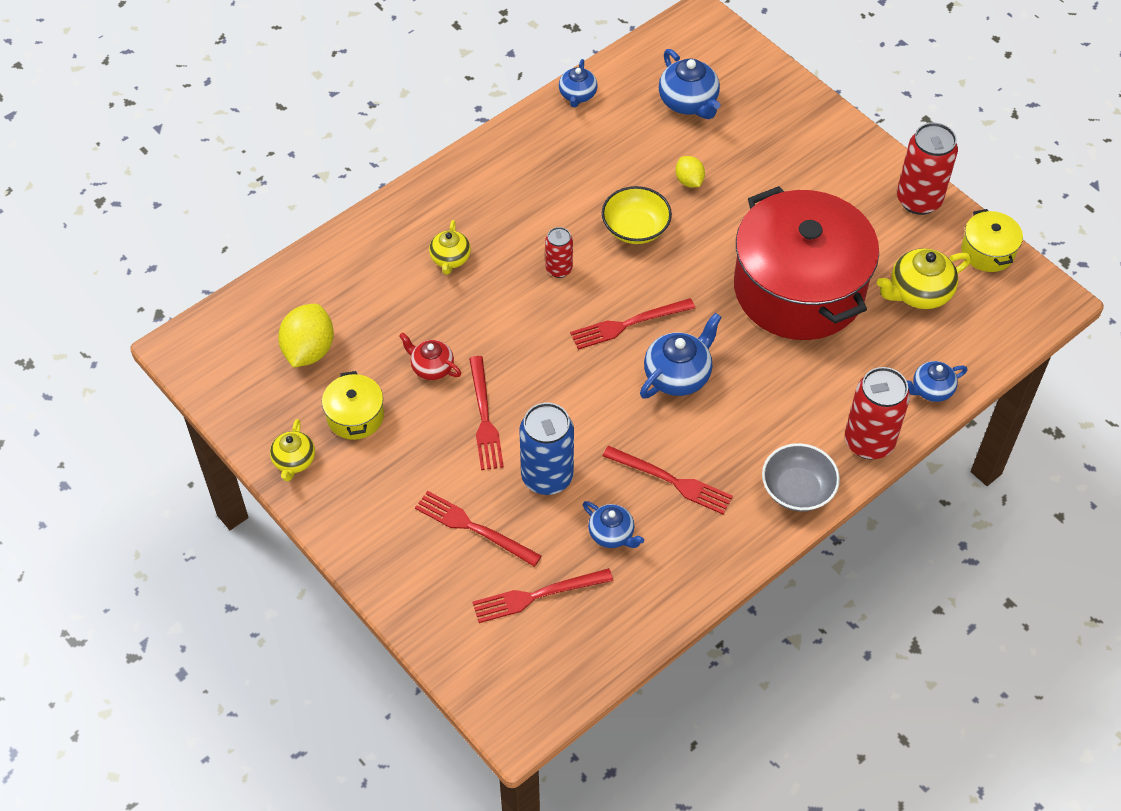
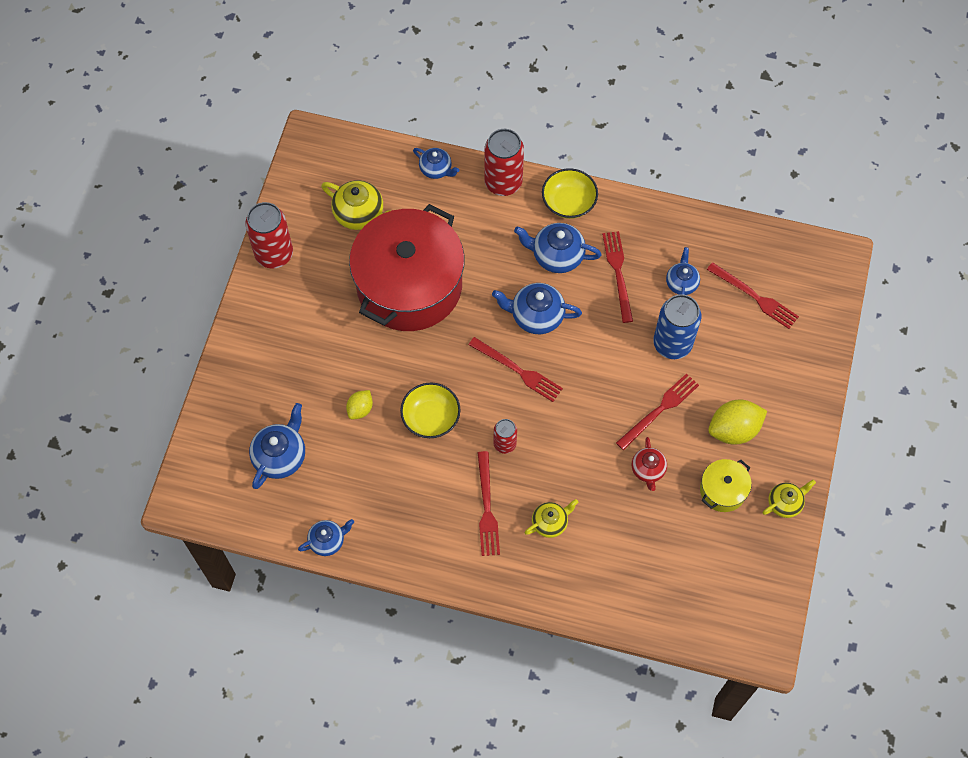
camera: 125 degrees left, 10 degrees up
(309, 350) = (698, 560): yellow lemon -> yellow lemon (734, 430)
(473, 528) = (741, 362): red fork -> red fork (487, 508)
(736, 436) = (556, 256): none -> blue teapot
(797, 489) = (569, 202): grey bowl -> yellow bowl
(987, 251) = (293, 192): yellow pot -> none

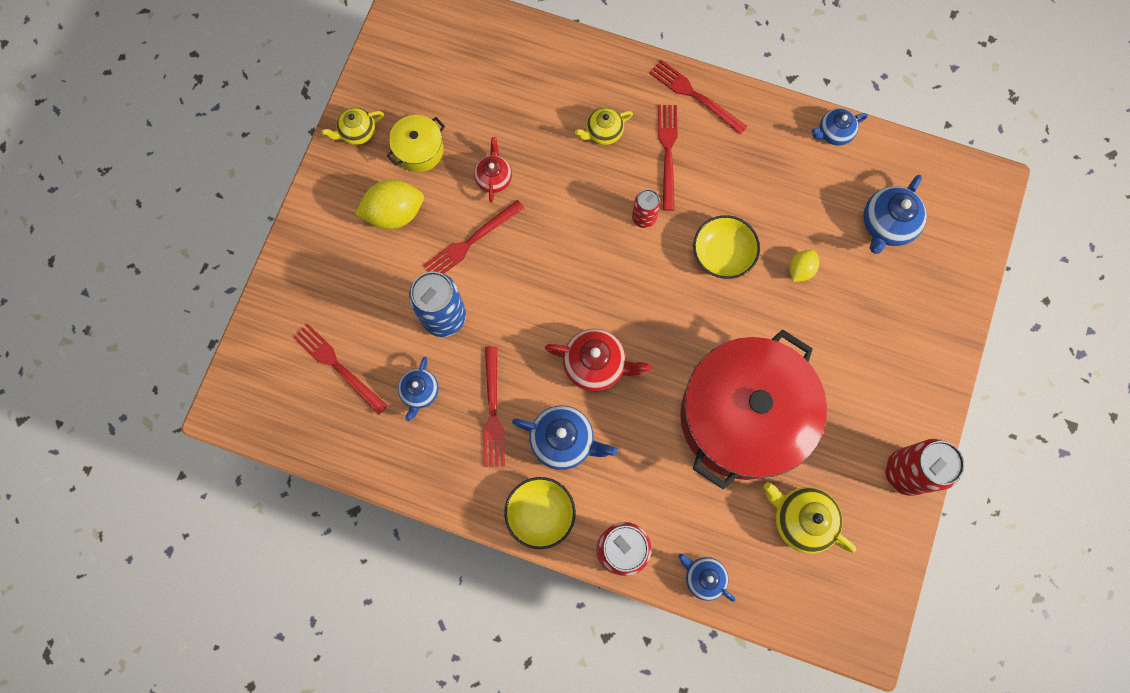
camera: 175 degrees left, 10 degrees up
(518, 370) = (622, 300): red fork -> red fork (695, 95)
(536, 316) = (595, 364): blue teapot -> red teapot

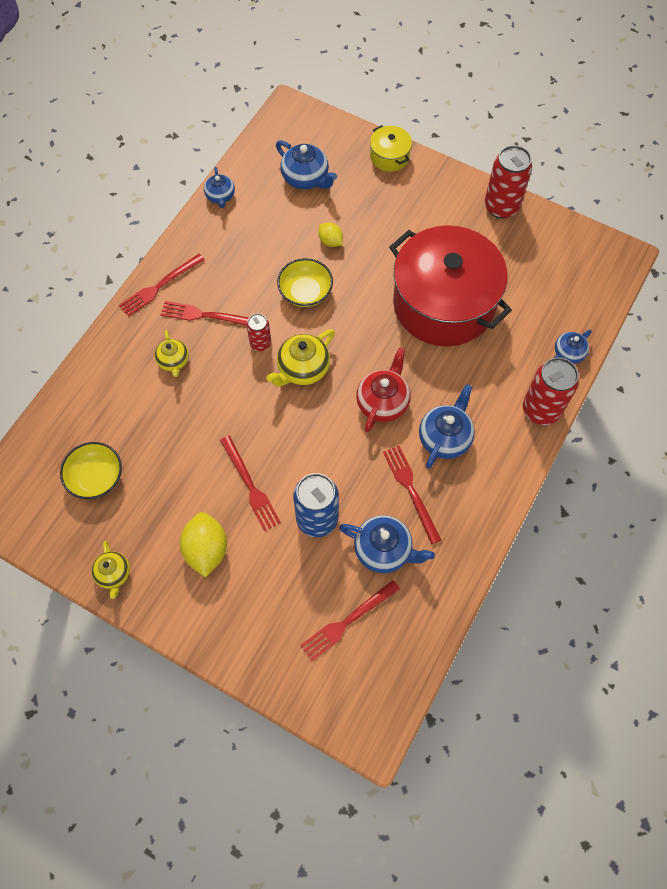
camera: 80 degrees left, 10 degrees down
(419, 150) = (148, 519): yellow pot -> yellow pot (389, 157)
(420, 392) = (384, 550): blue teapot -> blue teapot, size x1.56
(493, 411) = (411, 490): red fork -> red fork turned 120 degrees counterclockwise
(494, 178) = (193, 457): red teapot -> none
(540, 514) = (505, 465): yellow bowl -> yellow bowl (96, 477)
(801, 520) = (529, 280): yellow teapot -> yellow teapot (302, 369)

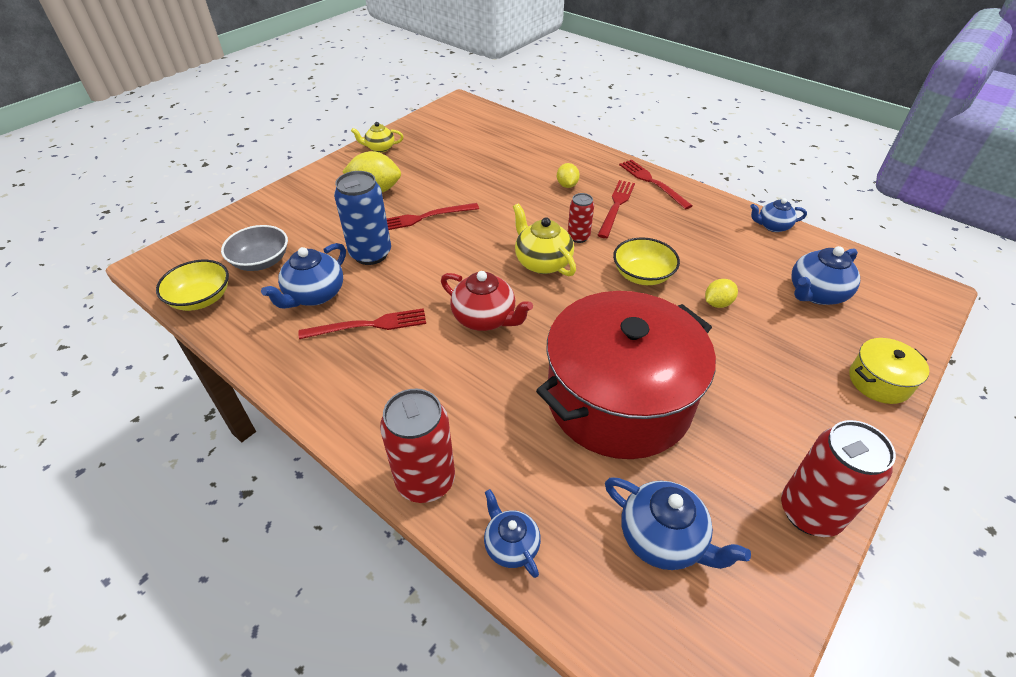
camera: 100 degrees right, 20 degrees down
(96, 477) = (465, 144): yellow bowl -> yellow bowl (201, 299)
(173, 361) = (567, 185): yellow teapot -> yellow lemon
(347, 621) = (261, 261): red fork -> grey bowl
(445, 438) = (421, 366): blue teapot -> blue teapot (663, 538)

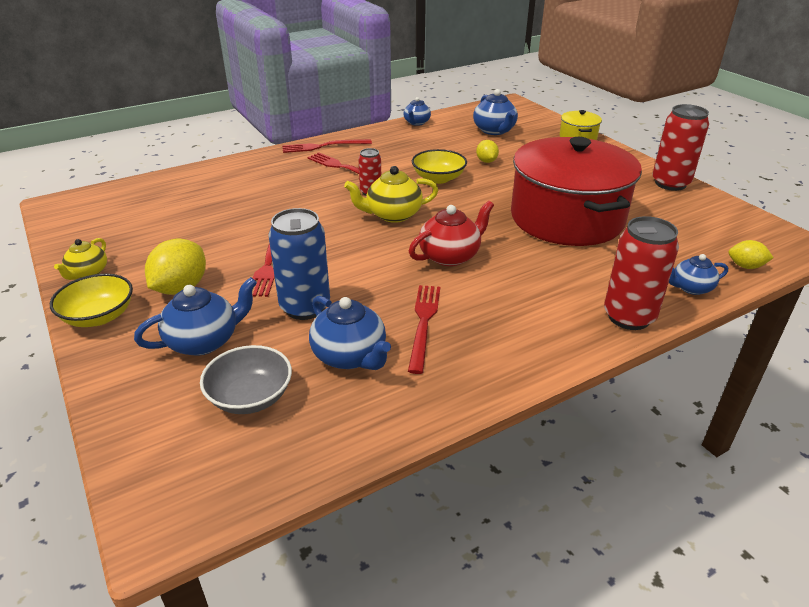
camera: 70 degrees left, 10 degrees down
(201, 299) = (291, 461): yellow bowl -> yellow bowl (99, 316)
(567, 185) = (289, 180): yellow lemon -> yellow lemon (745, 266)
(663, 538) = (686, 231): blue teapot -> blue teapot (204, 341)

